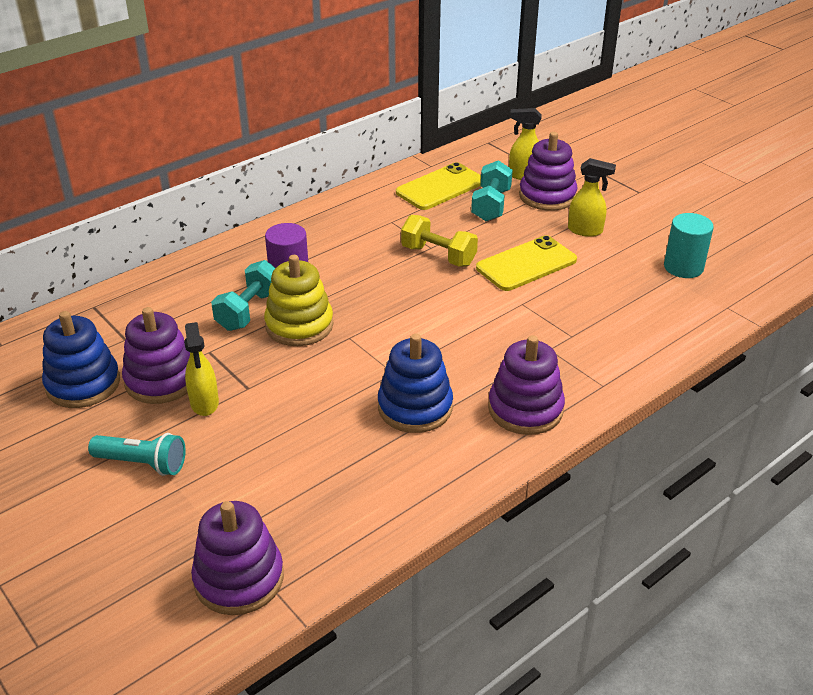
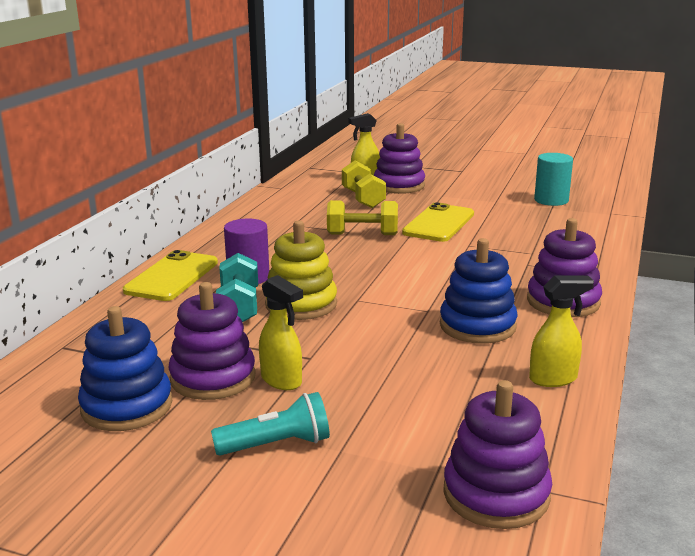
camera: 30 degrees left, 15 degrees down
(440, 187) = (306, 197): yellow phone -> yellow phone (172, 277)
(491, 205) = (363, 199): turquoise dumbbell -> yellow dumbbell
(585, 231) = (455, 197): yellow spray bottle -> yellow spray bottle (554, 379)

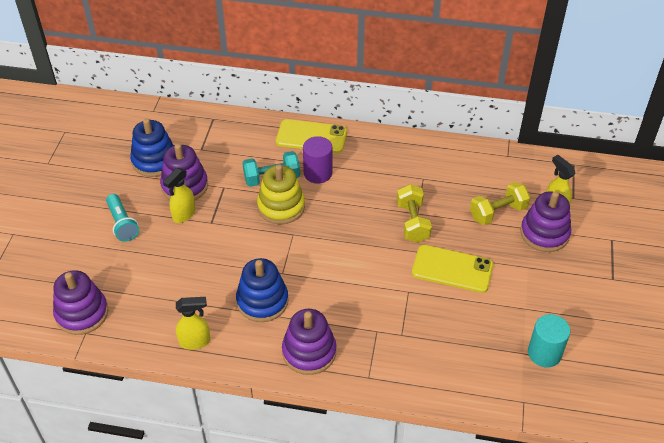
camera: 80 degrees right, 25 degrees up
(554, 379) = (195, 341): yellow spray bottle -> yellow spray bottle turned 75 degrees counterclockwise

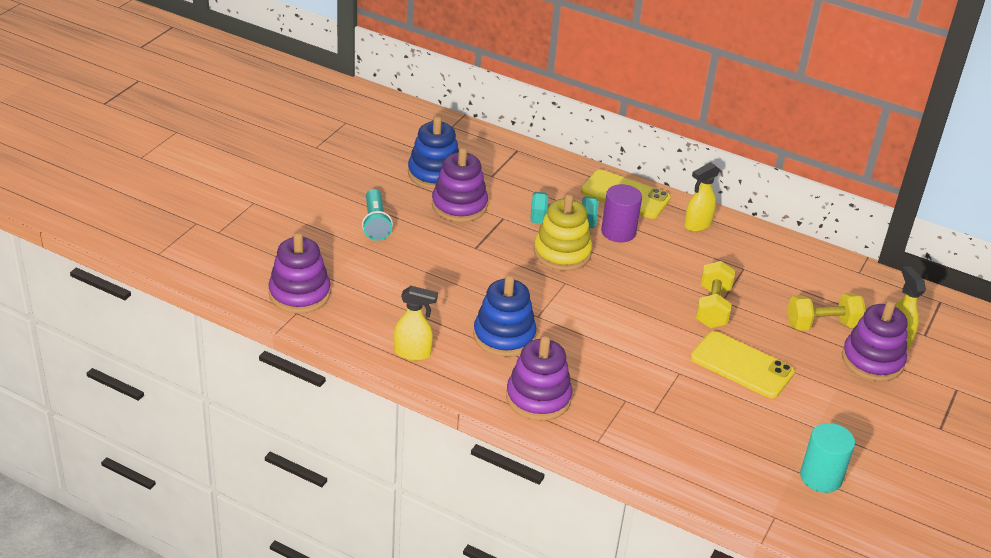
camera: 15 degrees right, 10 degrees down
(183, 215) = (447, 232): yellow spray bottle -> yellow spray bottle (697, 225)

